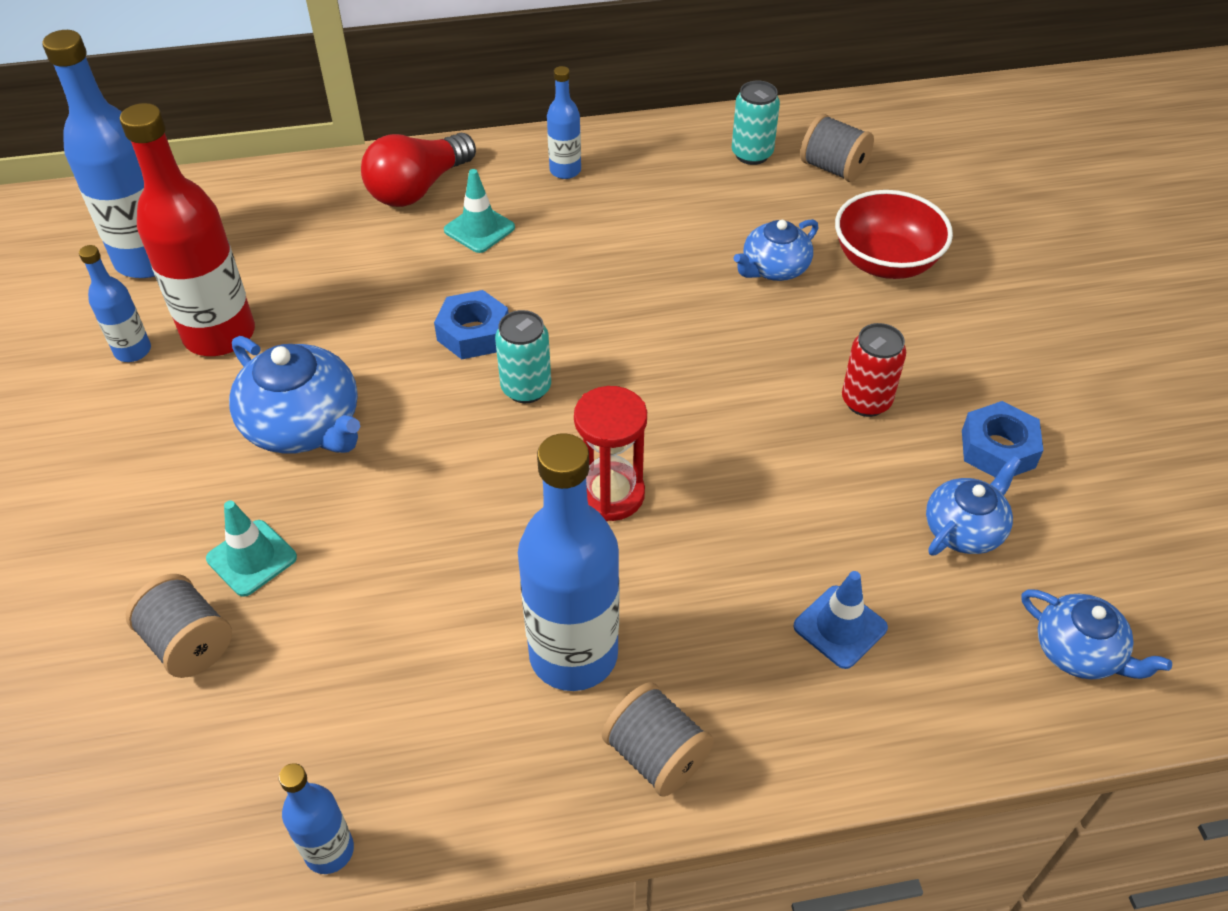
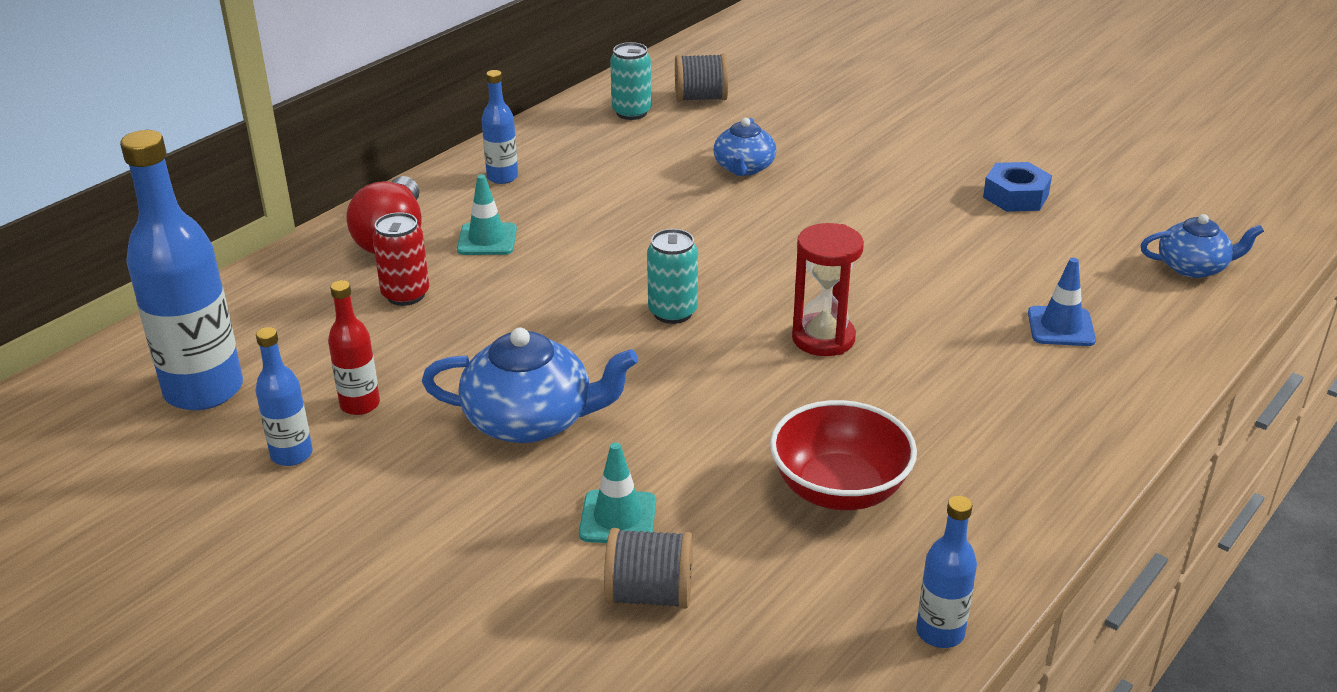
camera: 40 degrees left, 15 degrees down
(219, 334) = (360, 404): red bottle -> red bottle, size x0.50
(473, 333) = (581, 301): blue nut -> none
(573, 654) = (931, 432): blue bottle -> none
(656, 755) = (1057, 450): grey spool -> none
(866, 401) = (907, 210): red can -> red can (405, 295)
(885, 262) = (810, 134): red bowl -> red bowl (839, 489)
(964, 529) = (1055, 243): blue teapot -> none

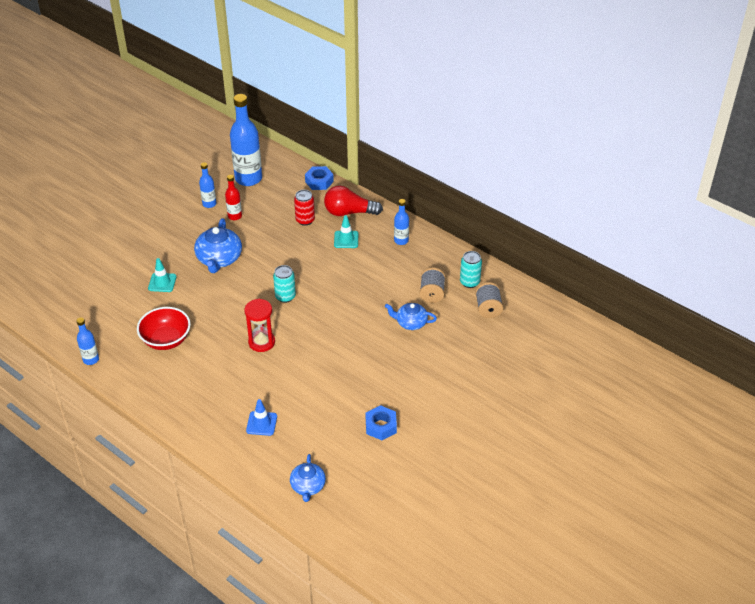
camera: 90 degrees right, 10 degrees up
(262, 279) = (319, 181): none -> blue nut
(650, 594) = (124, 290): grey spool -> grey spool (432, 293)

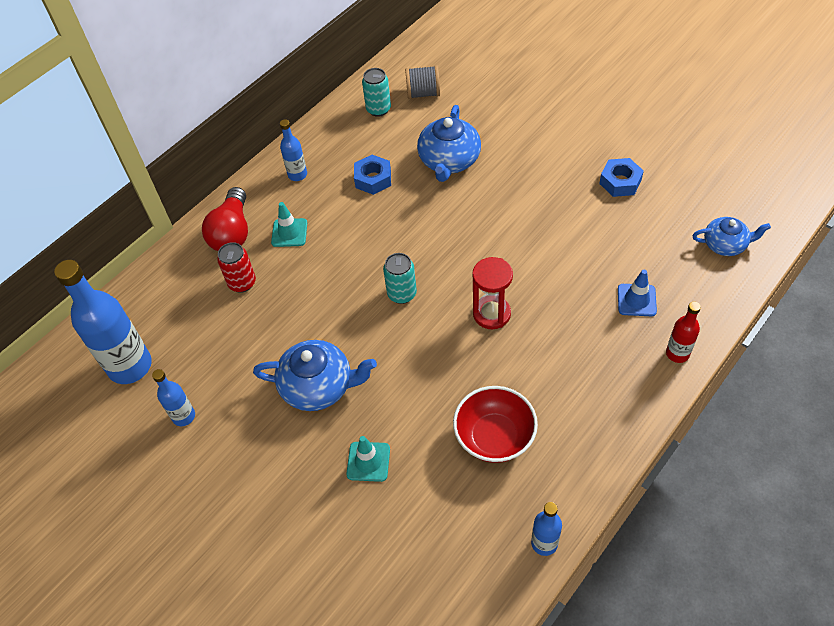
camera: 85 degrees left, 10 degrees up
(235, 216) = (220, 376): red bottle -> red bottle (677, 353)
(319, 181) = (156, 272): blue nut -> blue nut (373, 179)
(410, 323) = (449, 161): blue teapot -> blue teapot, size x1.58
(432, 293) = (397, 142): grey spool -> none

